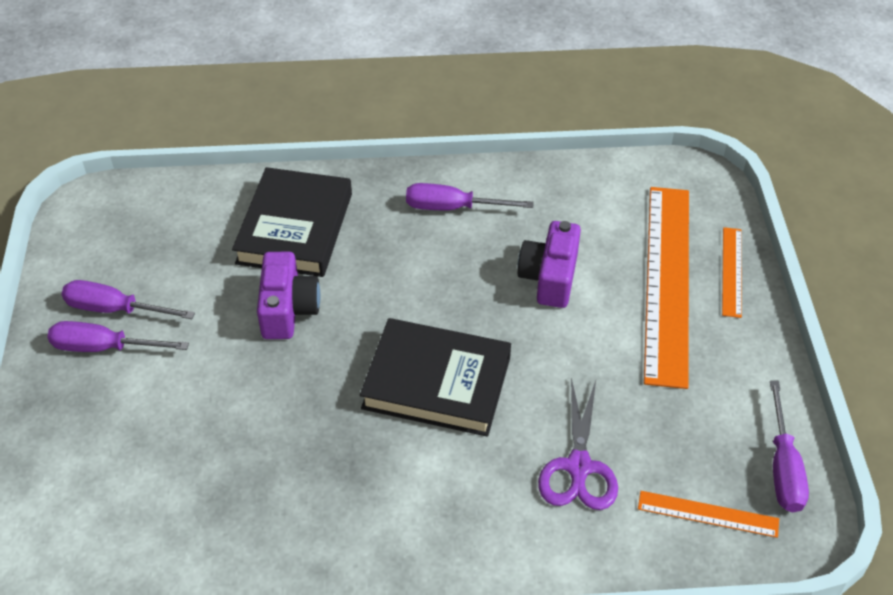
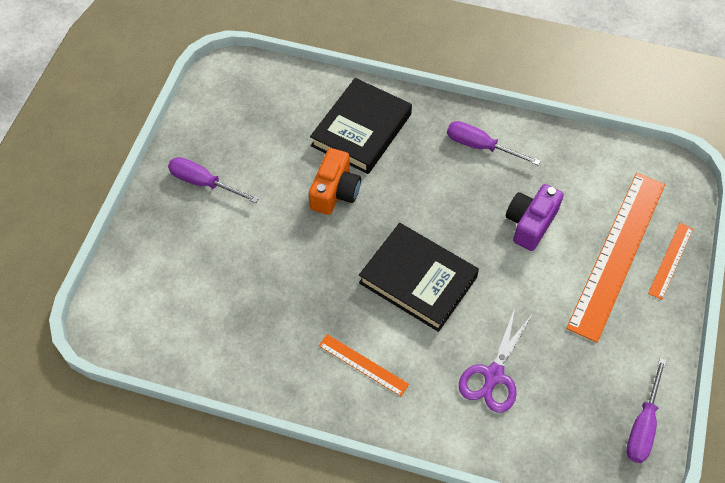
camera: 20 degrees right, 10 degrees up
(115, 309) = (219, 156): purple screwdriver -> none
(288, 309) = (335, 192): purple camera -> orange camera
(708, 514) = (572, 441): orange ruler -> orange ruler (363, 365)

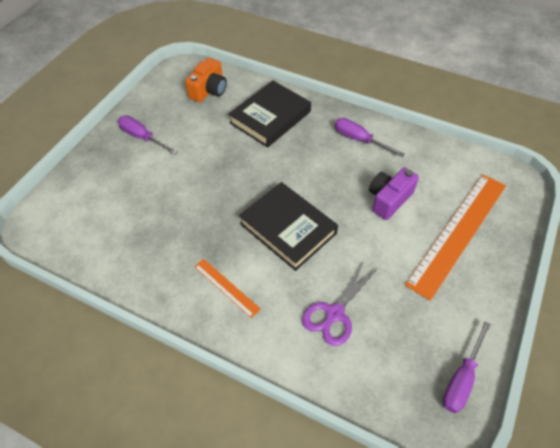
camera: 10 degrees right, 5 degrees down
(335, 192) = (239, 156): orange camera -> orange camera (209, 90)
(670, 260) = (504, 244): orange ruler -> none

